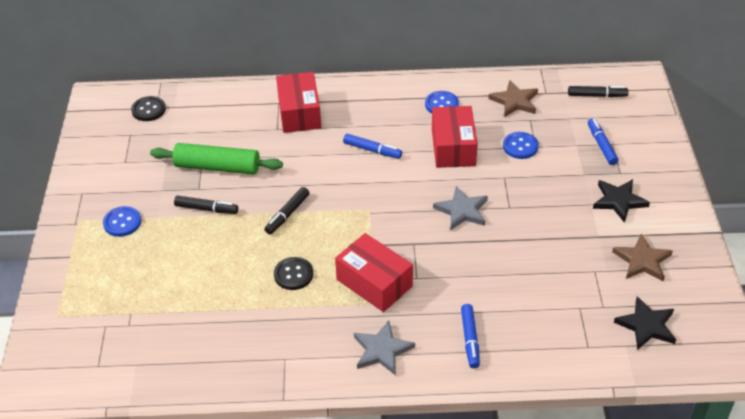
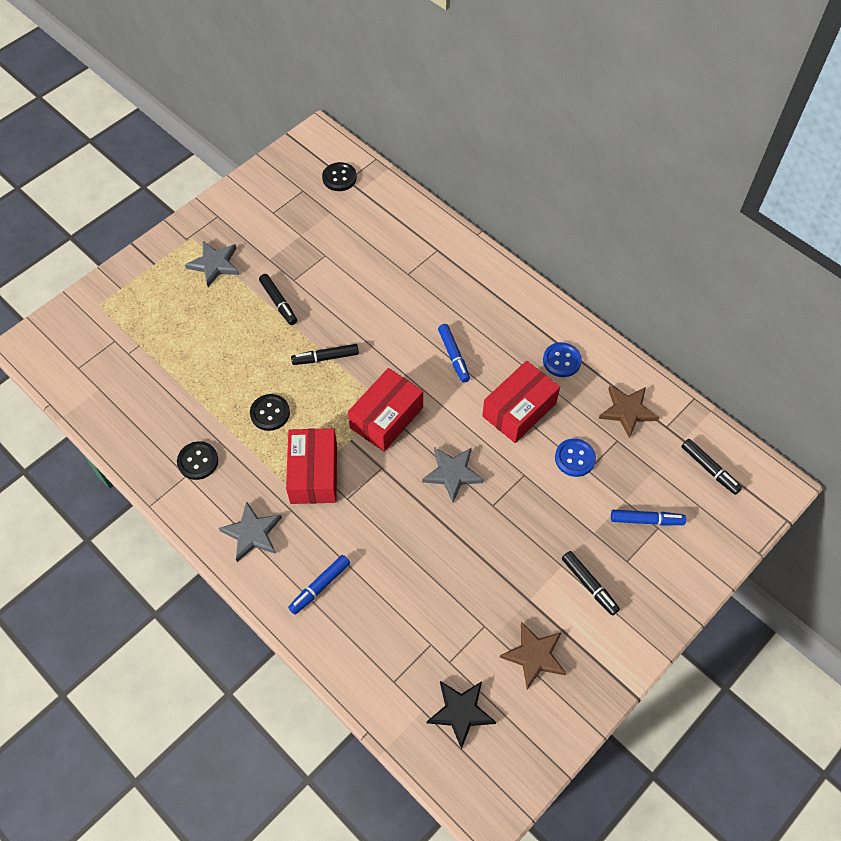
camera: 45 degrees right, 15 degrees up
(122, 222) = (214, 264): blue button -> grey star
(217, 167) = (327, 272): green rolling pin -> none
(281, 343) = (198, 461): none -> black button
(299, 113) = (441, 273): red box -> red box (386, 418)
(601, 145) = (646, 520): blue marker -> blue marker turned 60 degrees clockwise
(619, 201) = (589, 585): black star -> black marker

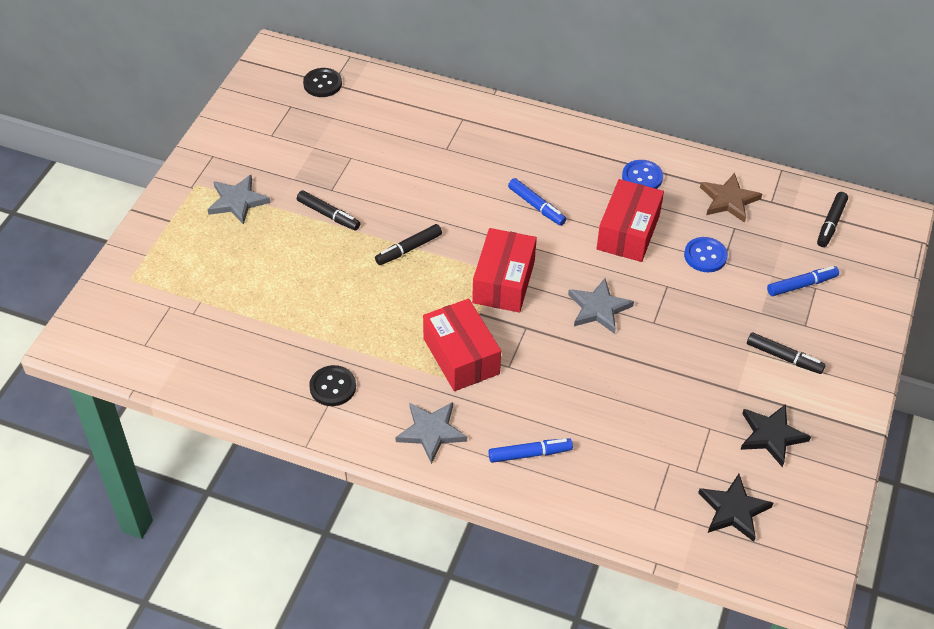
camera: 25 degrees left, 10 degrees down
(270, 413) = (382, 317): black button -> none
(320, 586) = (530, 454): blue marker -> blue marker turned 120 degrees counterclockwise
(534, 656) = (771, 435): brown star -> black star
(709, 469) = (831, 224): black marker -> black marker turned 90 degrees clockwise

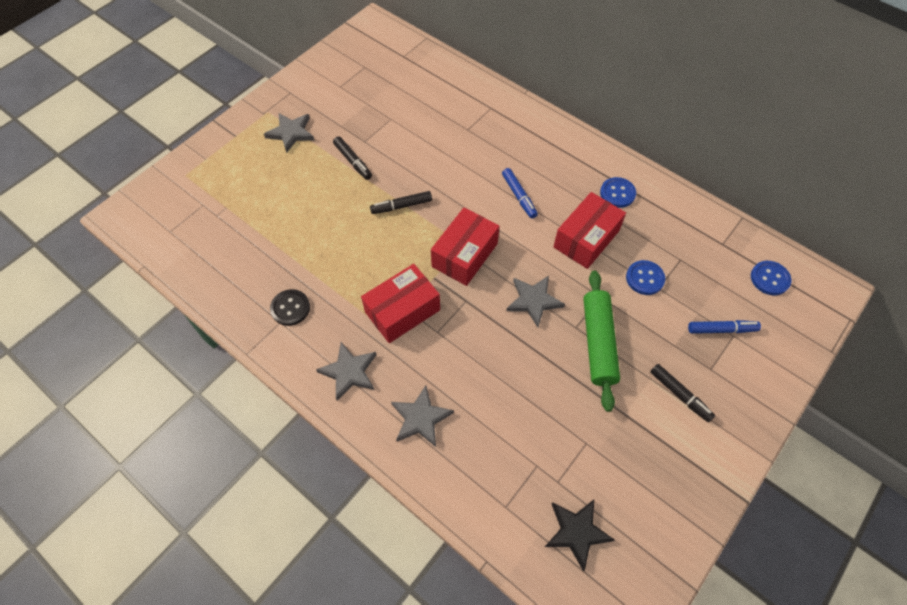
camera: 20 degrees right, 10 degrees up
(322, 84) = (396, 55): black button -> none
(461, 356) = (402, 311): red box -> red box turned 60 degrees clockwise
(530, 454) = (421, 418): blue marker -> grey star
(683, 331) = (598, 343): none -> green rolling pin
(729, 200) = (685, 233): brown star -> none
(771, 435) = (640, 468): black star -> none
(831, 224) = (769, 279): black marker -> blue button

